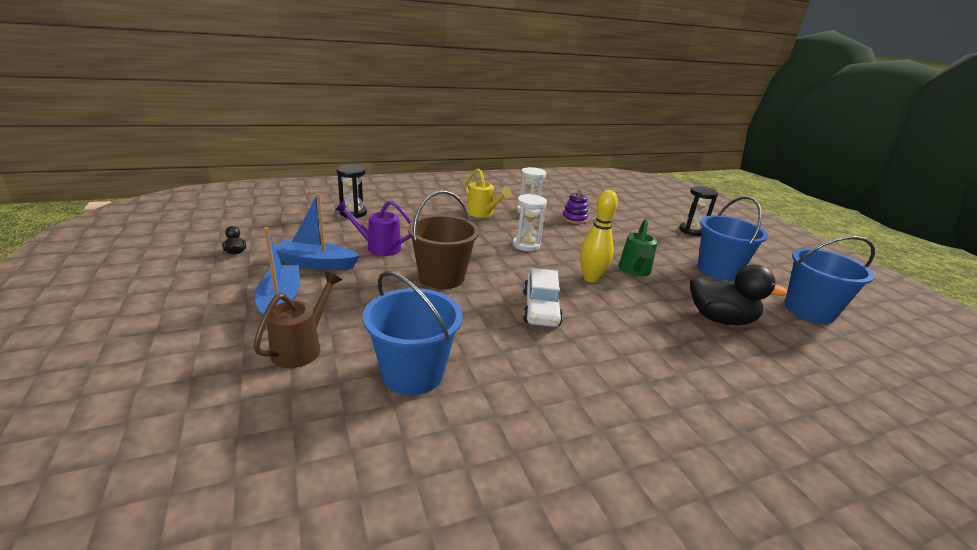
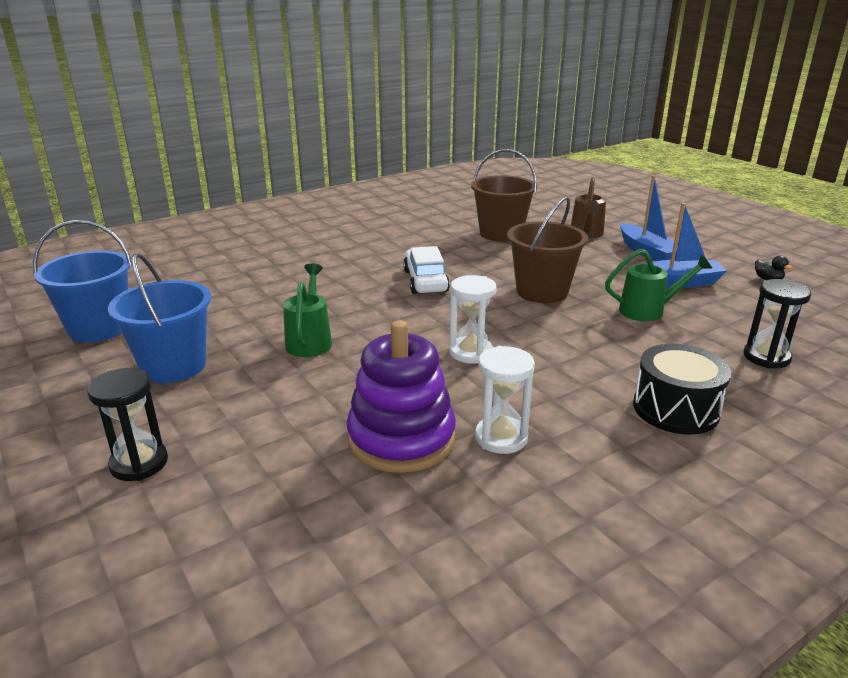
camera: 170 degrees right, 0 degrees up
(379, 247) = (648, 311): purple watering can -> green watering can
(413, 373) = (501, 233): blue bucket -> brown bucket
(437, 206) = (675, 409): none -> black drum
(482, 213) = (581, 407): yellow watering can -> none
(574, 219) = (401, 438): purple stacking toy -> purple stacking toy, size x1.96
(591, 278) = (372, 319): yellow bowling pin -> none
(720, 319) = (232, 301): black duck -> none

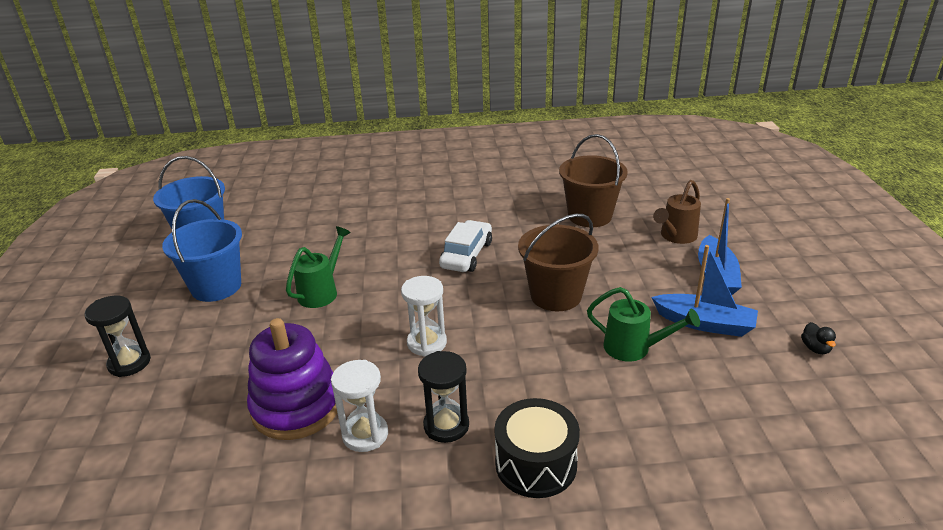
camera: 30 degrees right, 5 degrees up
(766, 357) = (693, 442): black hourglass -> black hourglass (446, 425)

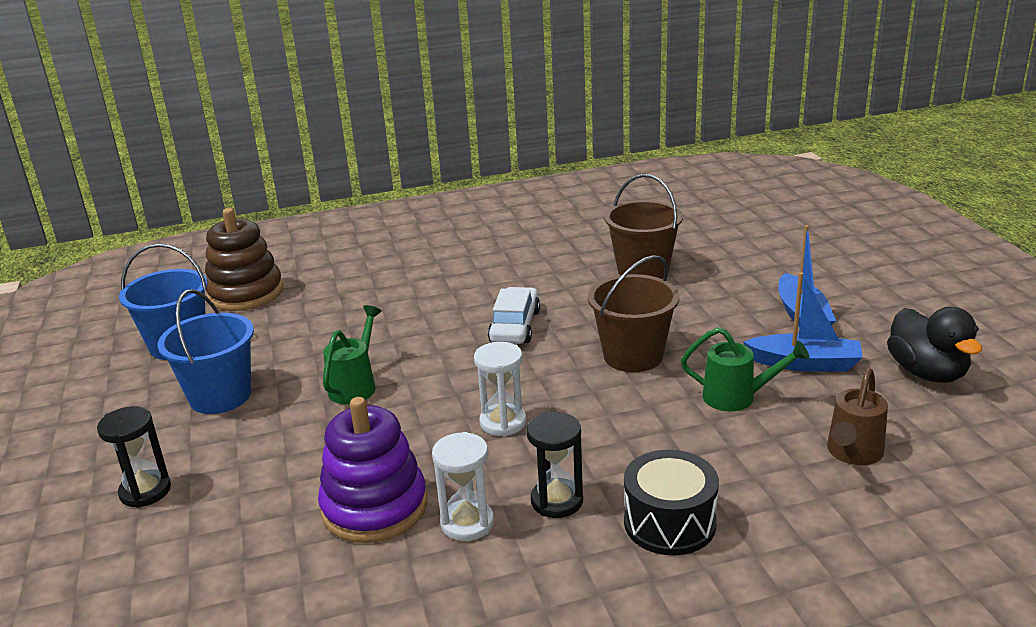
camera: 10 degrees left, 5 degrees down
(268, 199) = (245, 293): none -> brown stacking toy
(676, 236) = (746, 281): brown watering can -> brown watering can (853, 453)
(815, 348) = (927, 373): black duck -> black duck, size x2.37

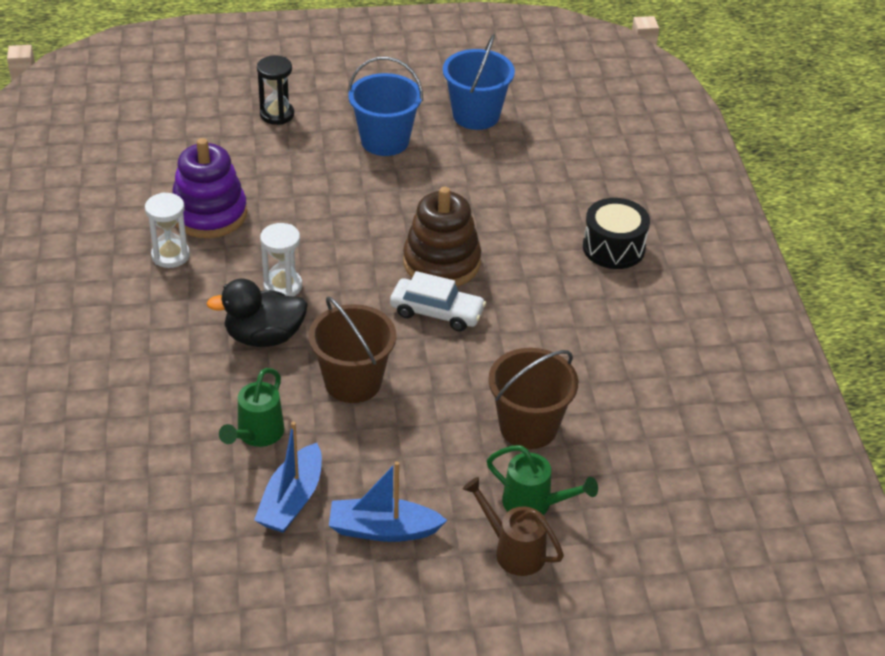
camera: 95 degrees right, 15 degrees up
(245, 293) = (561, 148): brown stacking toy -> brown stacking toy (441, 263)
(355, 386) = (372, 210): green watering can -> green watering can (534, 504)
(557, 501) = (172, 301): black hourglass -> none
(669, 523) = (119, 354): black drum -> black drum (613, 248)
(853, 453) = (146, 484): brown watering can -> brown watering can (513, 551)
(927, 373) = (238, 587): black duck -> black duck (264, 337)

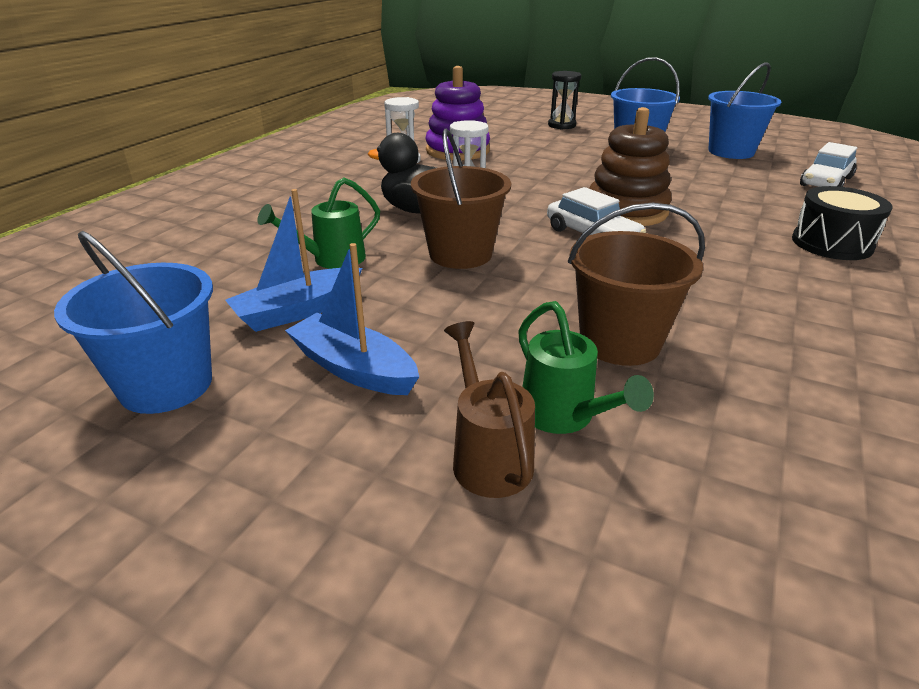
camera: 35 degrees right, 10 degrees down
(278, 601) = (166, 385): none -> blue bucket
(577, 146) = (825, 182): none -> white car

